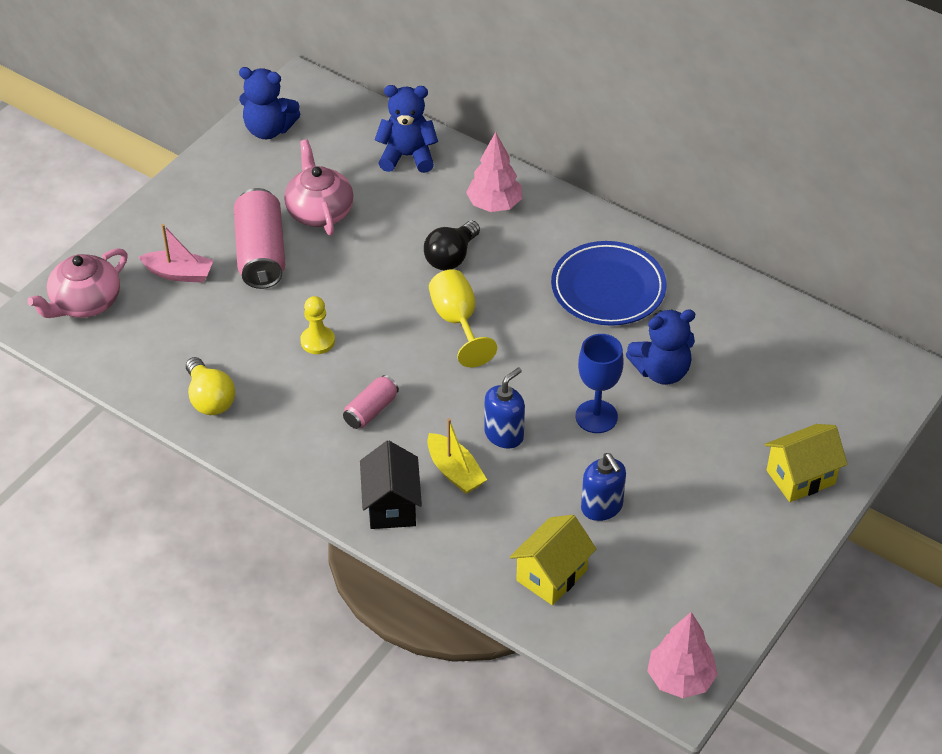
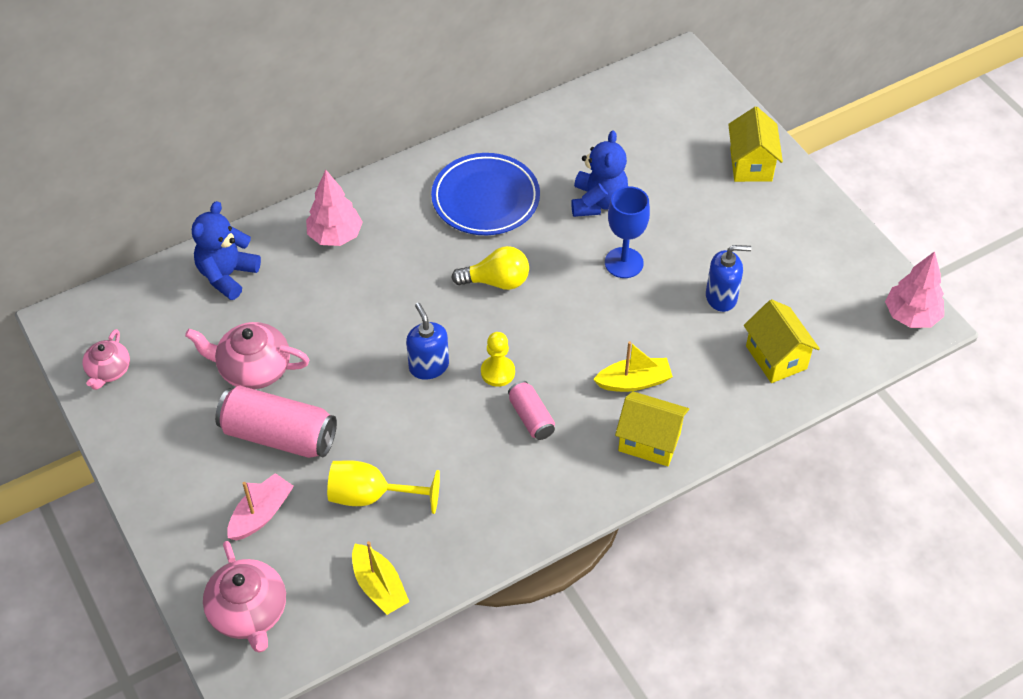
camera: 65 degrees left, 5 degrees up
(145, 372) = (379, 586): none -> yellow boat
(210, 399) = (445, 541): yellow light bulb -> yellow light bulb (496, 281)
(269, 129) = (108, 371): blue teddy bear -> pink teapot
(317, 341) = (422, 429): yellow pawn -> yellow pawn (497, 372)
(391, 506) = (649, 441): black house -> yellow house
(451, 257) = (379, 291): black light bulb -> none
(457, 322) = (462, 315): yellow goblet -> yellow goblet (371, 496)
(504, 434) = (610, 332): blue soap dispenser -> blue soap dispenser (428, 366)

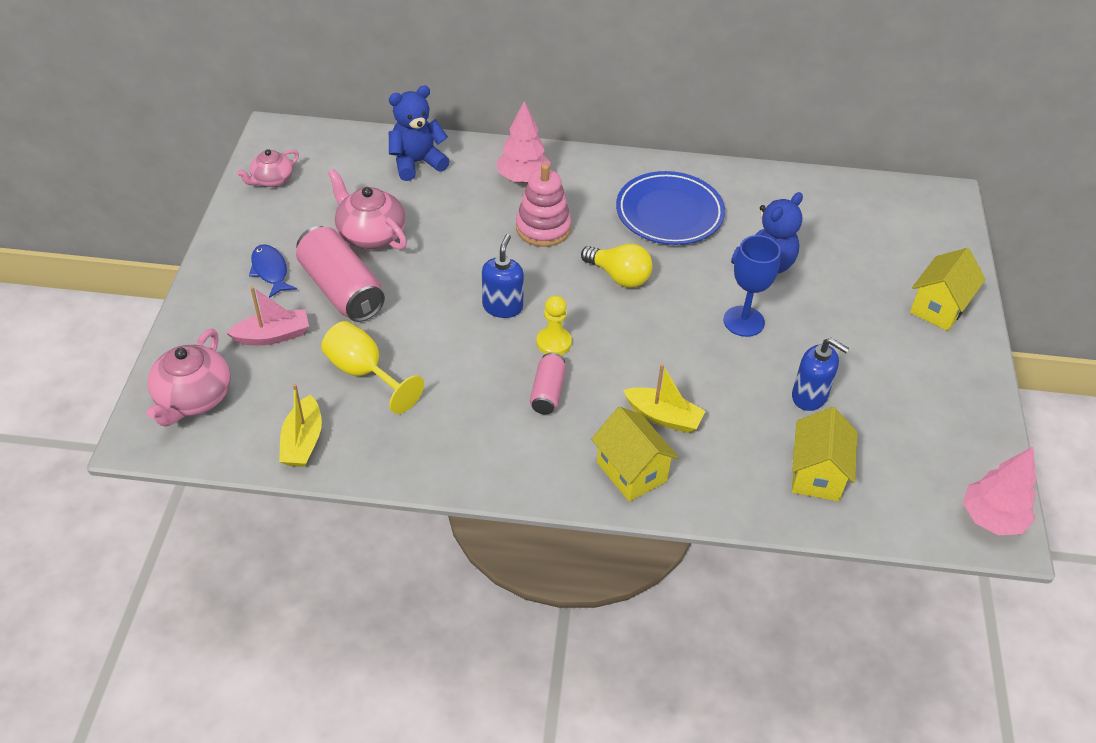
camera: 35 degrees right, 5 degrees down
(198, 458) = (270, 271): none -> blue fish
(396, 274) = (543, 228): none -> pink stacking toy

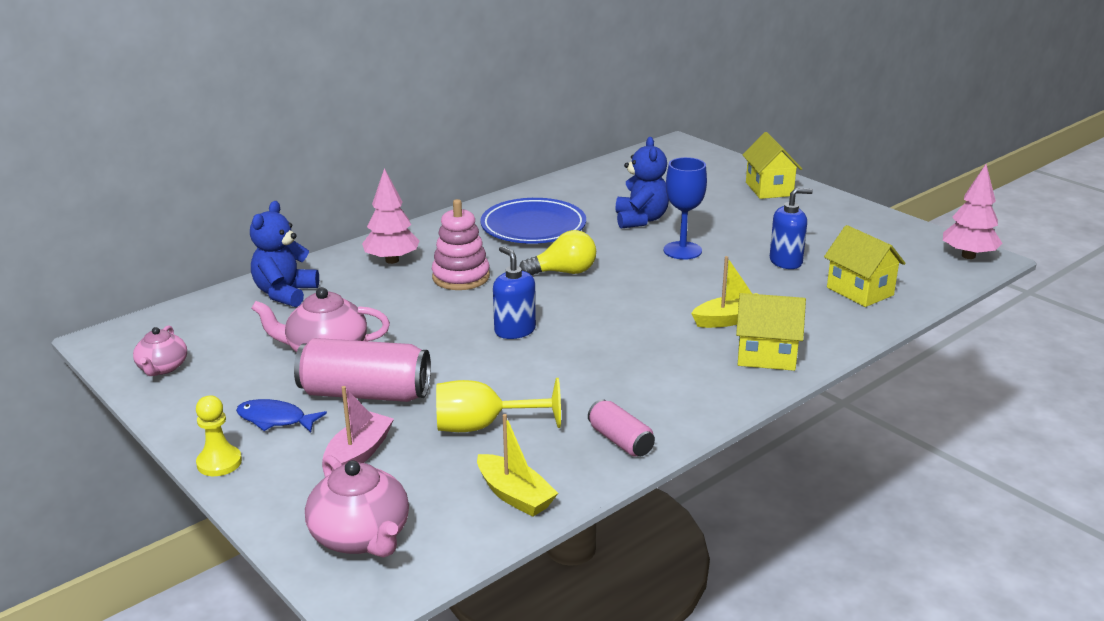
camera: 45 degrees left, 20 degrees down
(547, 392) = (636, 353): pink can -> pink can (620, 441)
(554, 342) = (588, 327): yellow pawn -> yellow pawn (219, 463)

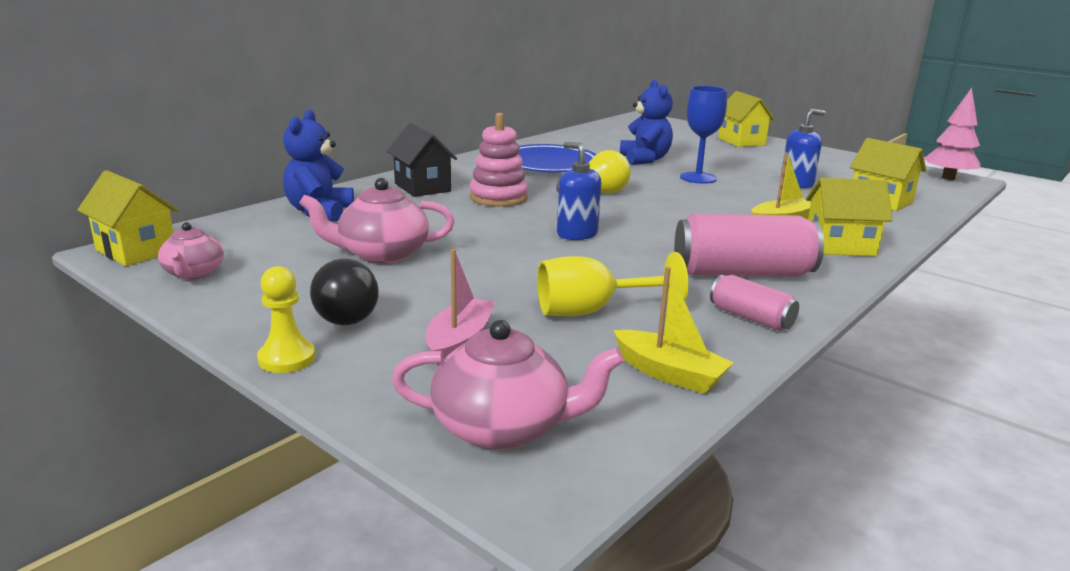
camera: 10 degrees left, 5 degrees down
(119, 339) = (136, 251): none -> yellow house
(275, 419) = (345, 314): blue fish -> black light bulb
(361, 537) = (503, 428): pink teapot -> pink teapot turned 45 degrees counterclockwise
(365, 393) = (442, 288): pink can -> pink can (742, 273)
(392, 260) = (422, 187): pink tree -> black house

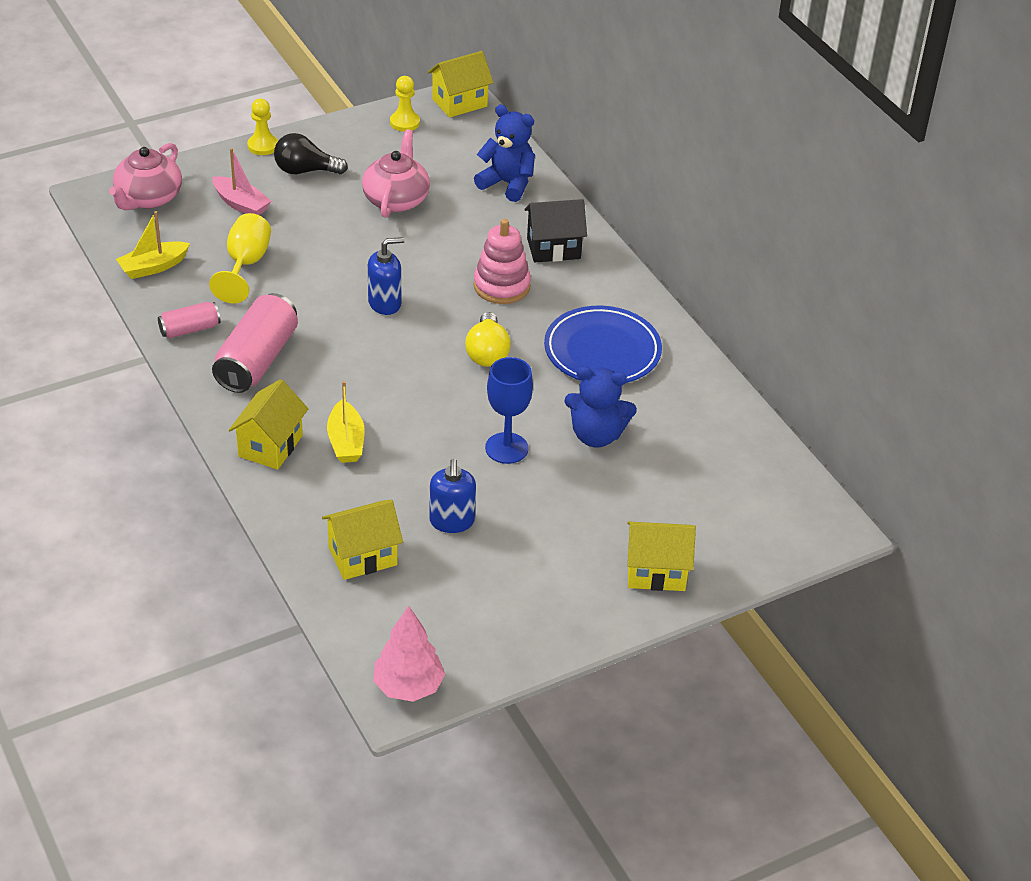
camera: 110 degrees right, 20 degrees up
(193, 273) = (405, 122): pink teapot -> yellow pawn

